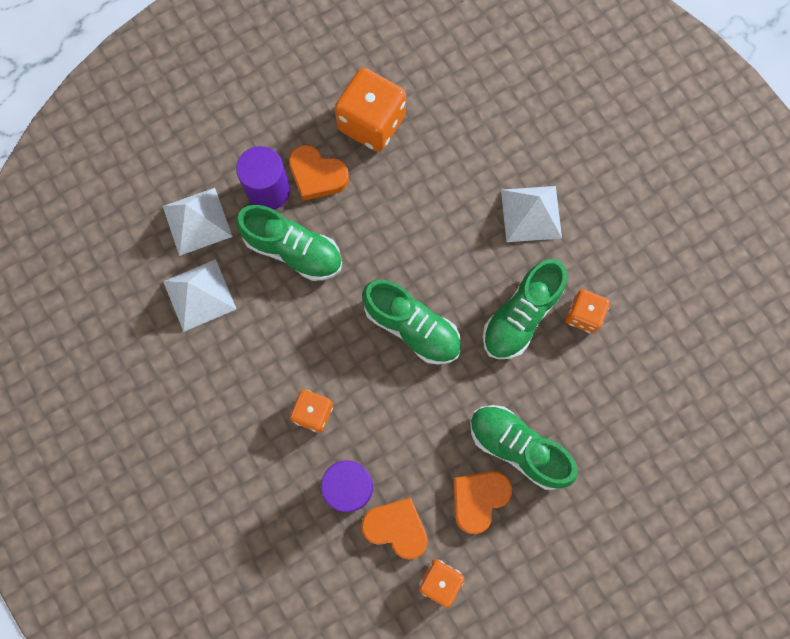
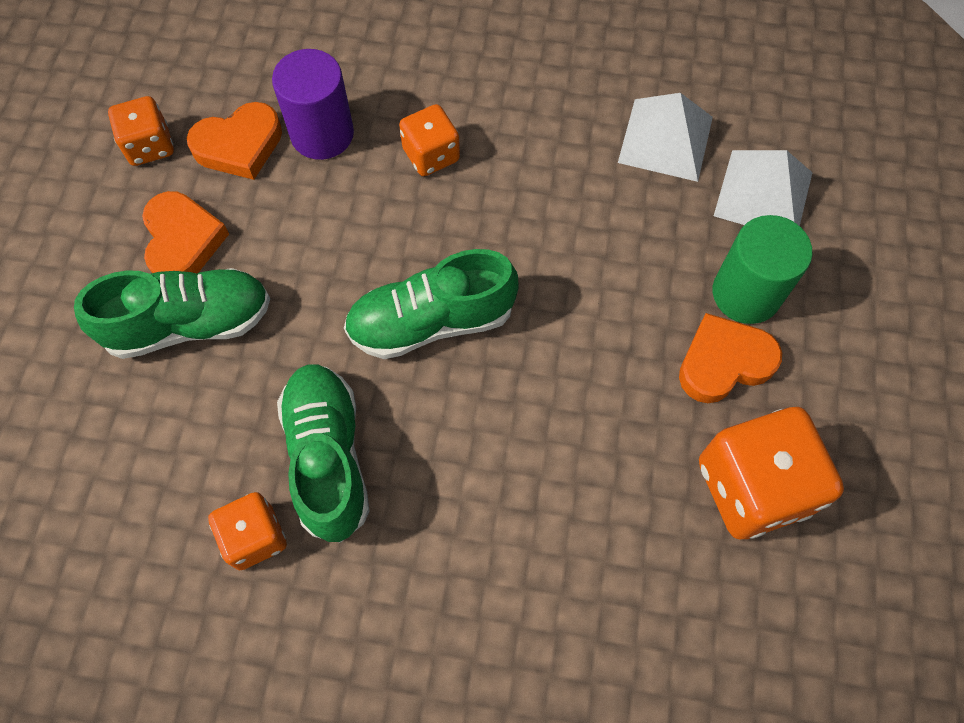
camera: 130 degrees right, 10 degrees down
(268, 190) = (746, 293): purple cylinder -> green cylinder
(293, 250) = (641, 266): green shoe -> none
(531, 213) = (447, 591): white pyramid -> none

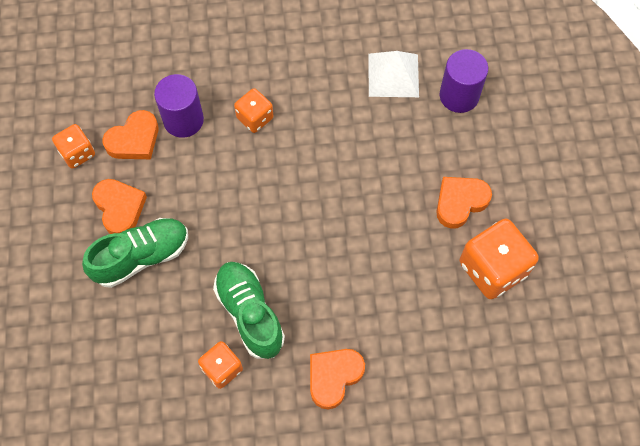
camera: 15 degrees left, 0 degrees up
(431, 321) = (286, 220): green shoe -> none
(433, 601) = (333, 377): none -> orange heart
(746, 293) = (463, 159): green cylinder -> none
(763, 194) = (459, 96): white pyramid -> purple cylinder

